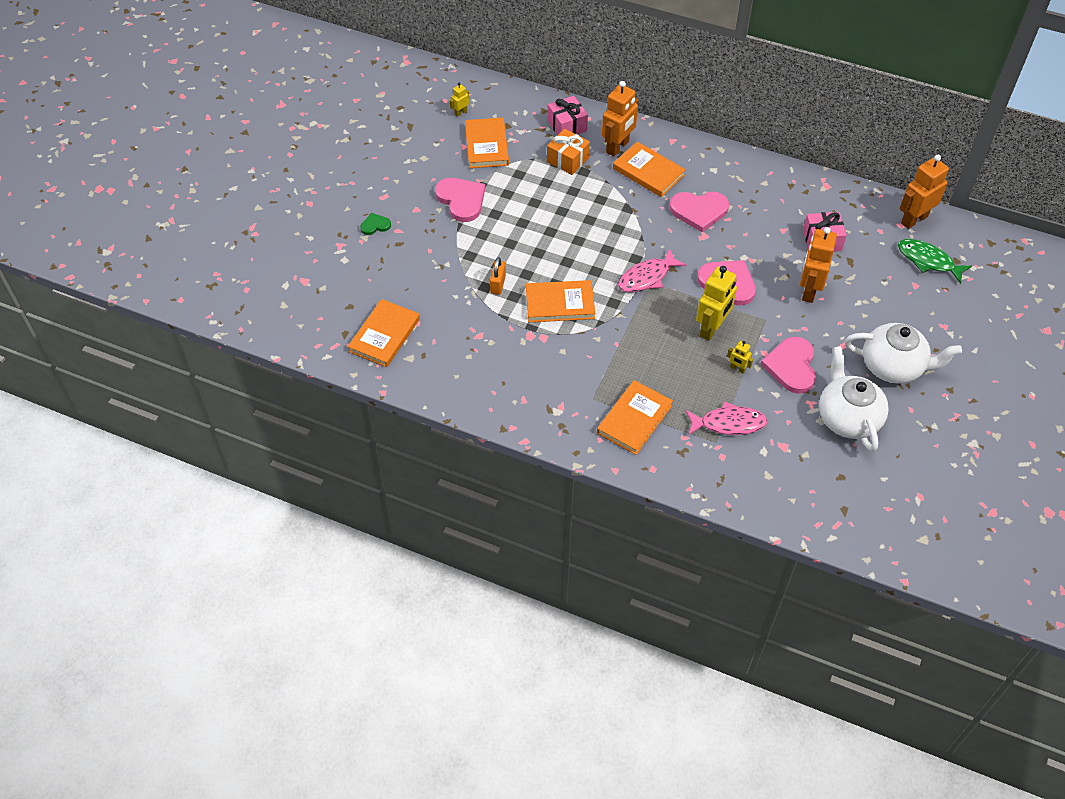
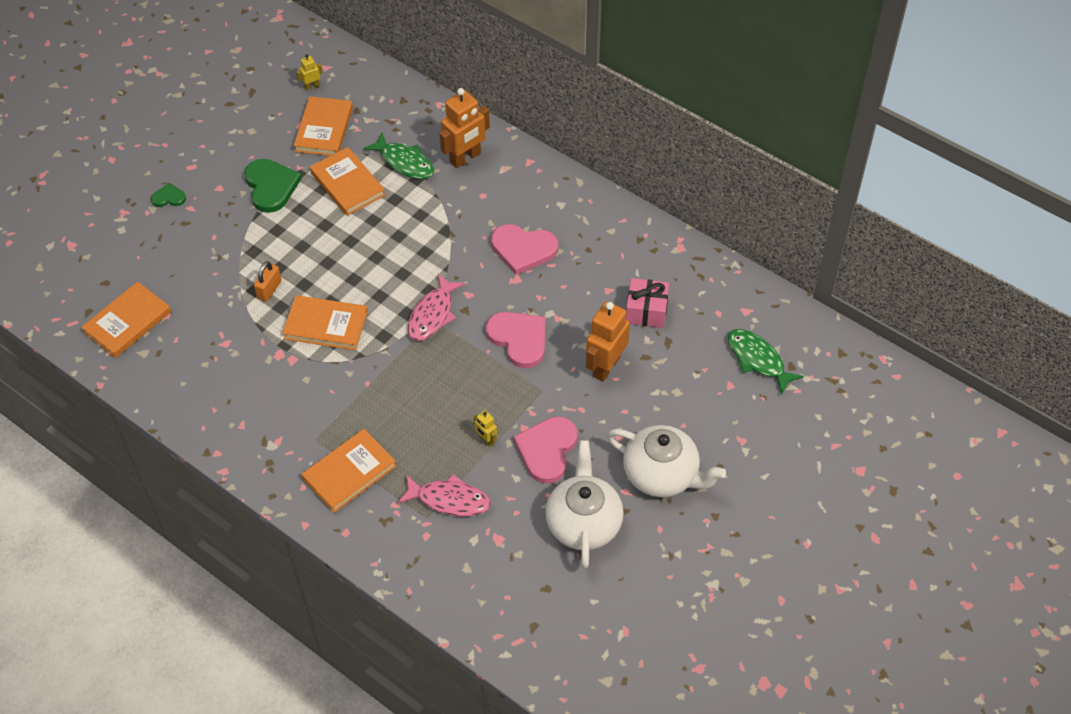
camera: 15 degrees right, 0 degrees up
(461, 200) = (271, 186): pink heart -> green heart
(567, 126) = (420, 123): pink gift -> none
(568, 160) = (404, 162): orange gift -> green fish
(647, 277) = (433, 314): pink fish -> pink fish turned 45 degrees counterclockwise
(648, 172) = (487, 193): orange book -> orange book (347, 184)
(711, 329) = (478, 388): yellow robot -> none
(914, 219) = (763, 307): orange robot -> none

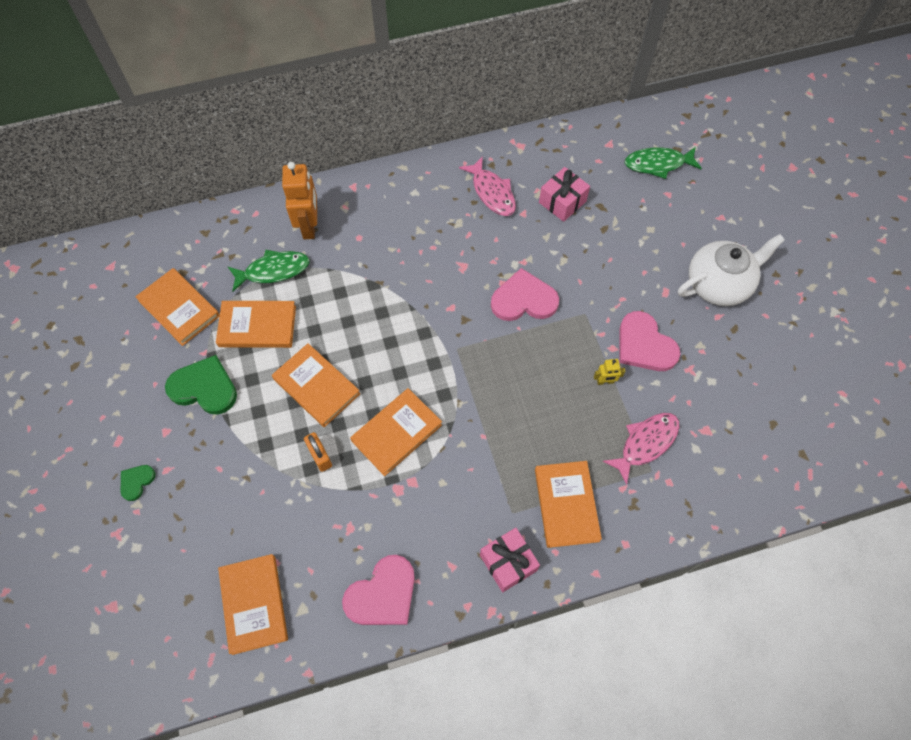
camera: 55 degrees left, 10 degrees up
(271, 460) = (508, 563): none -> pink gift
(312, 86) = (121, 289): yellow robot -> none
(325, 252) = (316, 386): none -> orange book
(433, 314) = (451, 345): pink fish -> pink fish (492, 192)
(523, 249) = (437, 243): pink heart -> pink heart (382, 594)
(583, 523) = (729, 361): white teapot -> none
(606, 366) = (594, 259): orange robot -> none

